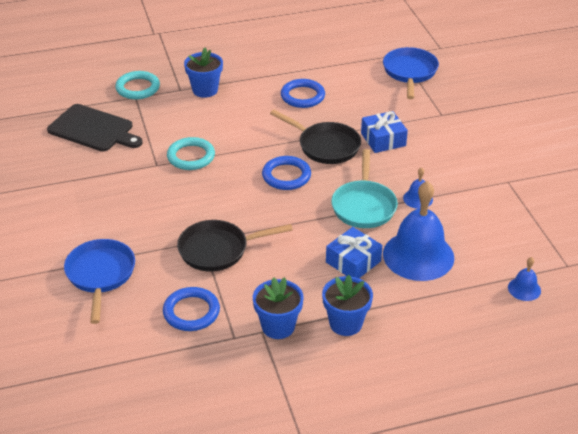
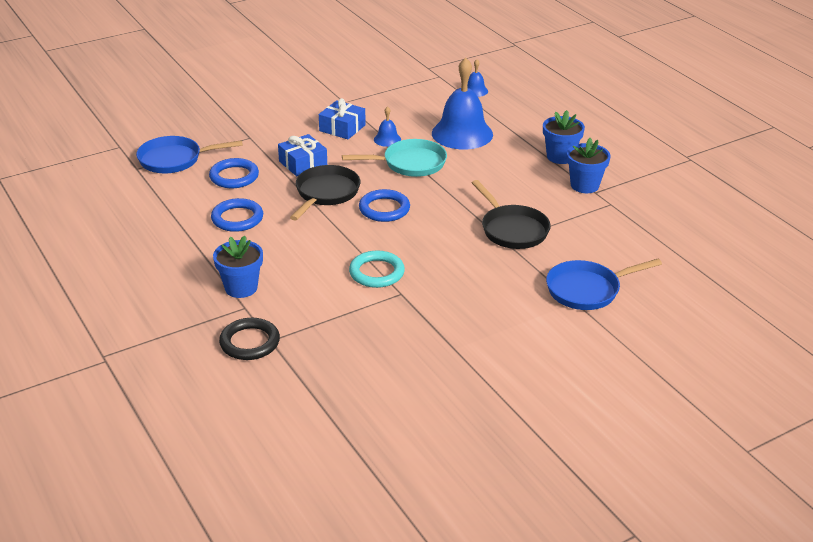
camera: 105 degrees left, 5 degrees down
(93, 129) = (351, 357): black cutting board -> none
(138, 88) = (250, 342): turquoise ring -> black ring
(191, 312) = (598, 229): blue ring -> blue ring (234, 176)
(353, 262) = (487, 161): blue gift -> blue gift (342, 128)

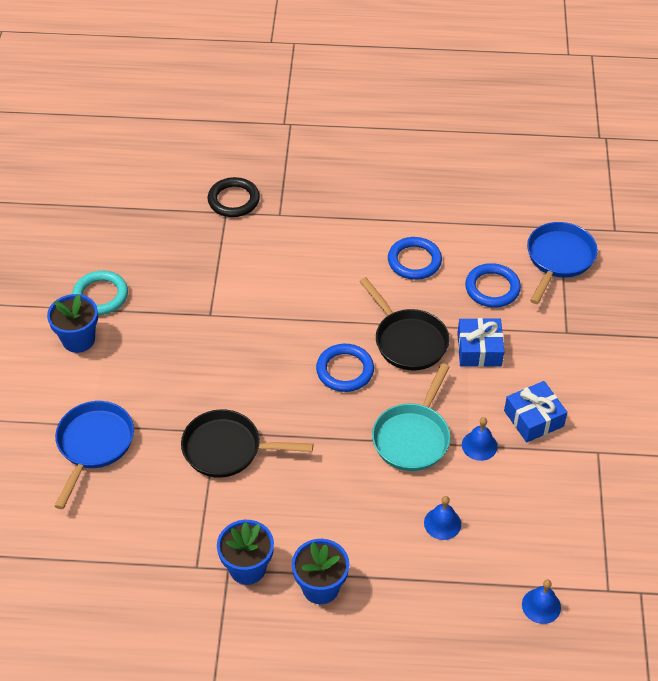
camera: 125 degrees right, 15 degrees up
(241, 288) = (307, 222): blue flower pot -> blue flower pot (78, 339)
(376, 272) = (251, 314): turquoise ring -> turquoise ring (100, 295)
(462, 133) = (442, 523): blue bell -> blue bell, size x0.44

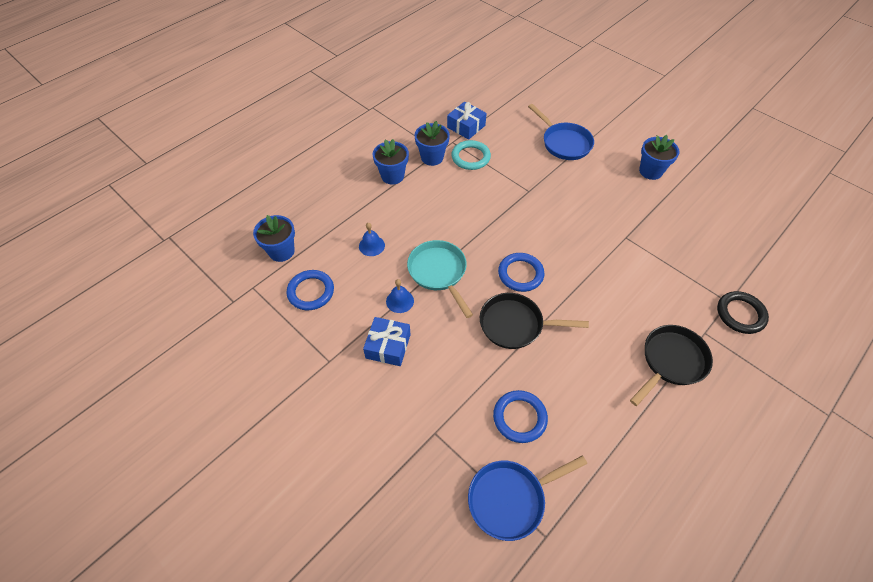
camera: 130 degrees right, 5 degrees up
(100, 295) = (683, 197): turquoise ring -> turquoise ring (470, 157)
(227, 449) = (512, 189): black pan -> black pan (671, 361)
(414, 261) = (589, 385): blue ring -> blue ring (311, 292)
(479, 350) = (470, 360): blue gift -> blue gift (466, 126)
(541, 606) = (281, 251): blue bell -> blue flower pot
(558, 259) = (510, 499): blue pan -> blue pan turned 90 degrees clockwise

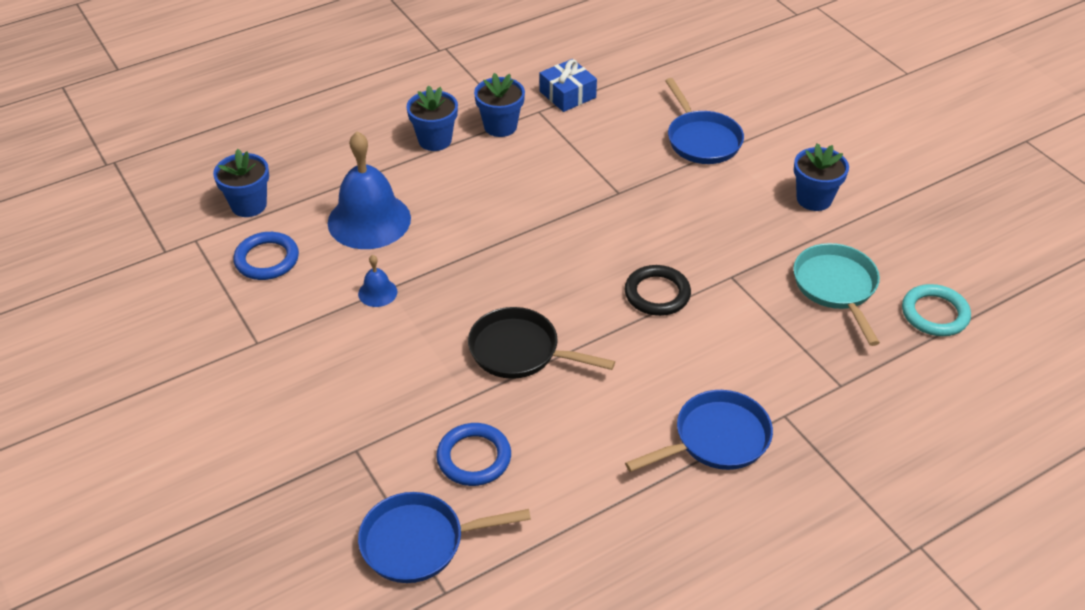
camera: 15 degrees right, 10 degrees down
(371, 245) = (369, 220): blue bell -> blue bell, size x2.25
(388, 346) = (339, 341): blue gift -> none
(439, 272) = (445, 269): turquoise pan -> turquoise pan (836, 287)
(470, 157) = (555, 135): turquoise ring -> turquoise ring (934, 314)
(520, 274) = (556, 293): blue ring -> none
(671, 361) = (716, 439): black pan -> blue pan
(740, 314) = (850, 404): black ring -> black ring (657, 294)

